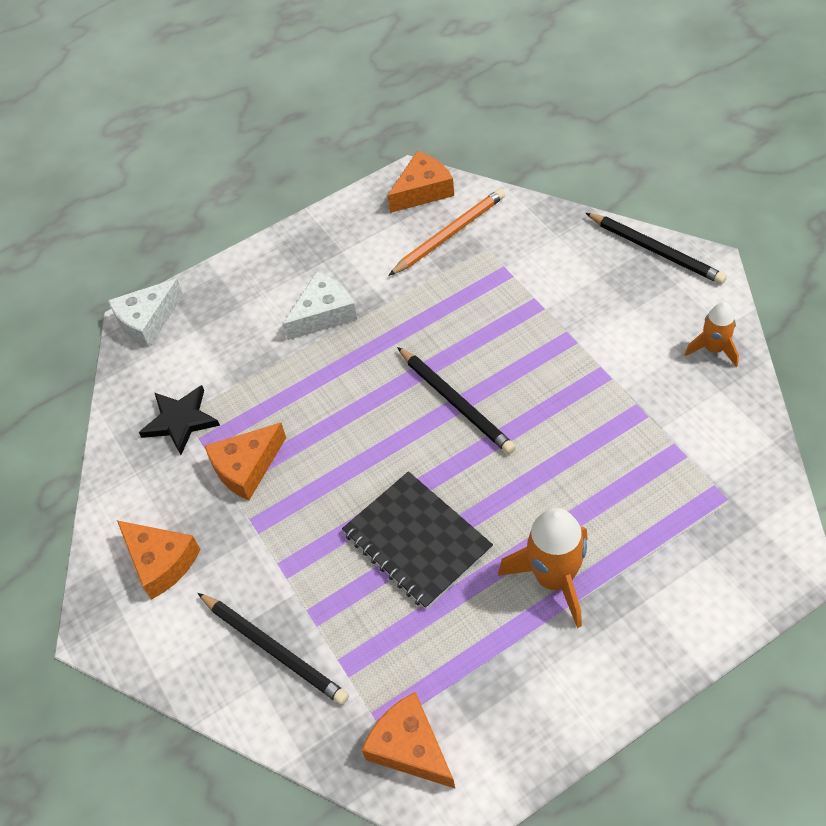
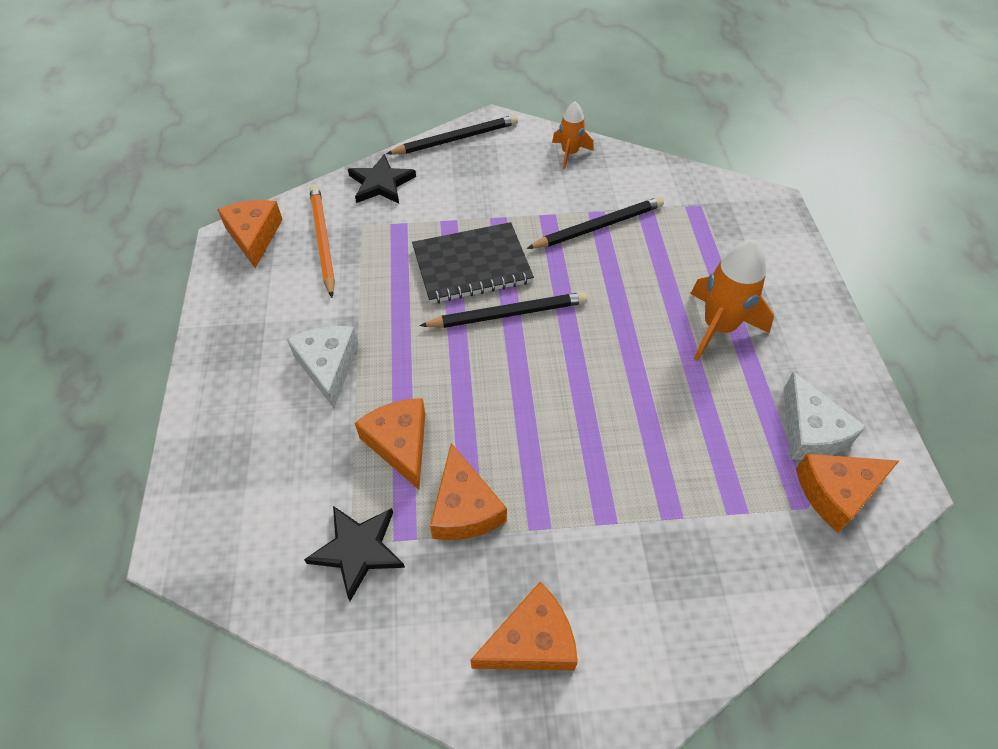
camera: 70 degrees left, 0 degrees up
(147, 320) = (186, 532): white cheese -> white cheese (810, 431)
(274, 649) = (692, 565): black pencil -> black pencil (598, 226)
(279, 398) = (400, 444): none -> orange cheese
(417, 541) = (634, 401): black notebook -> black notebook (472, 265)
(548, 232) = (381, 183): none -> black star

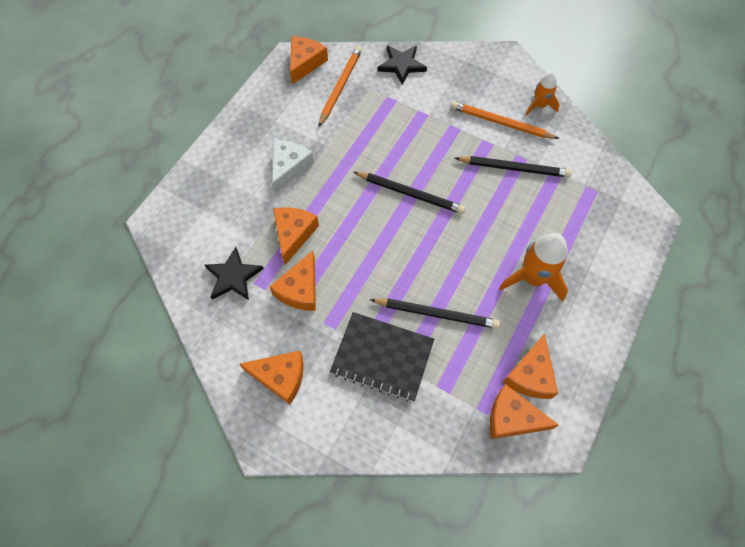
camera: 35 degrees right, 10 degrees up
(456, 139) = (472, 56): black pencil -> black pencil (436, 313)
(472, 265) = (414, 150): black notebook -> black notebook (382, 357)
(545, 189) = (501, 123): none -> orange pencil
(810, 431) = (530, 375): white cheese -> orange cheese

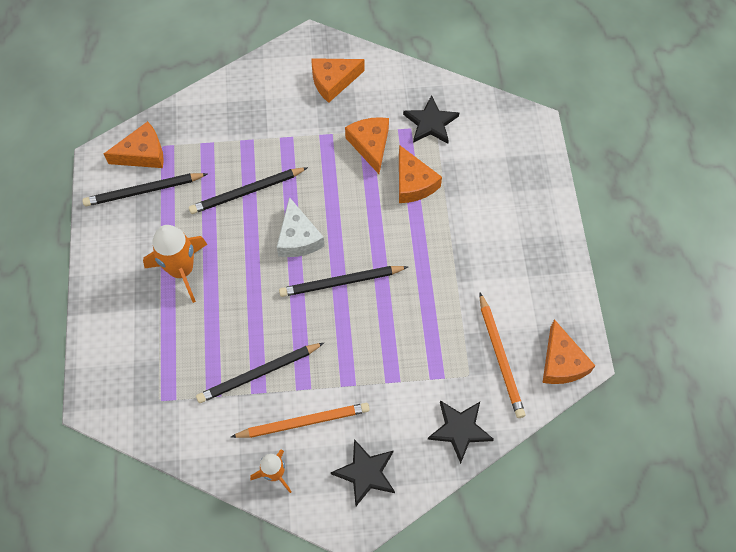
camera: 145 degrees right, 0 degrees up
(289, 167) = (471, 238): white cheese -> white cheese (298, 238)
(382, 357) = (268, 137): black notebook -> none
(479, 76) = (365, 473): none -> black star
(530, 375) = (144, 191): orange cheese -> black pencil

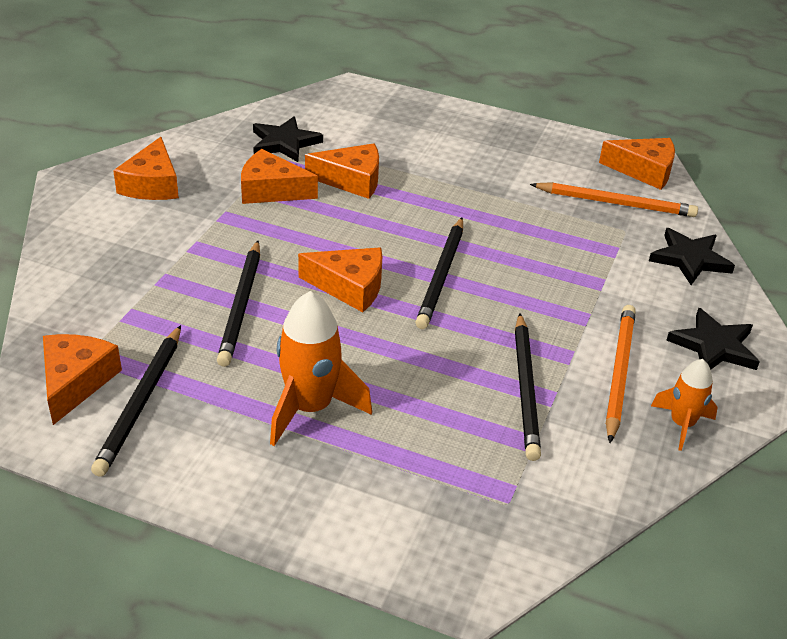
camera: 65 degrees left, 25 degrees down
(298, 238) = (350, 287): white cheese -> orange cheese

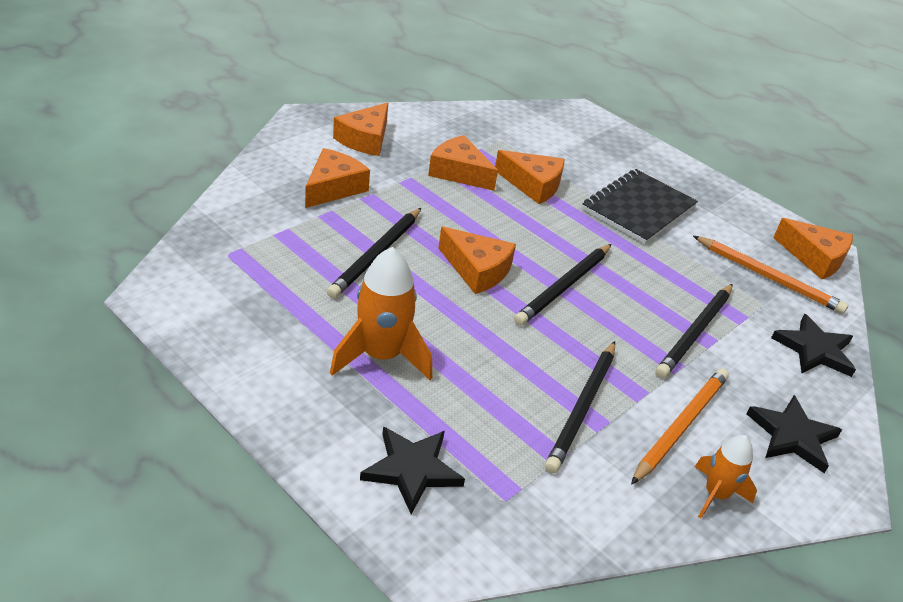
camera: 20 degrees right, 0 degrees up
(76, 382) = (209, 270): orange cheese -> orange cheese (333, 188)
(141, 402) = (249, 303): black pencil -> black pencil (695, 333)
(284, 143) = (494, 138): black star -> black star (412, 470)
(465, 173) = (638, 209): none -> black notebook

